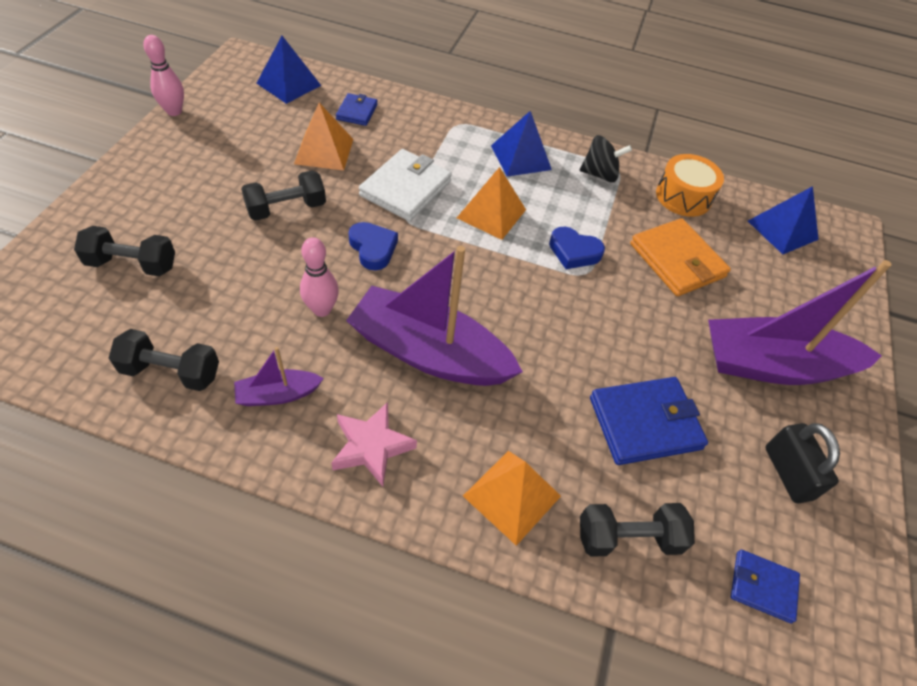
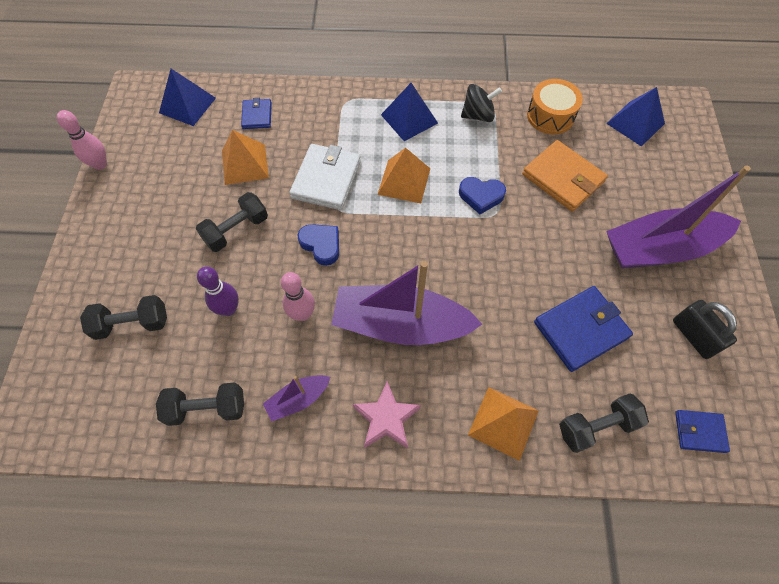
camera: 10 degrees left, 10 degrees up
(243, 281) = (229, 309): none -> purple bowling pin

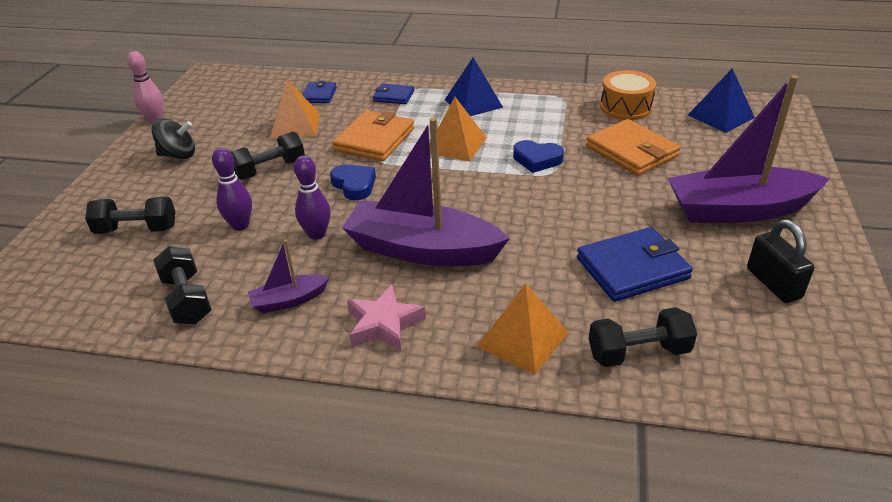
camera: 10 degrees right, 25 degrees down
(187, 105) = (254, 86): blue pyramid -> none
(207, 408) = (187, 299): black dumbbell -> black dumbbell turned 60 degrees clockwise
(302, 314) = (317, 234): pink bowling pin -> purple bowling pin
(326, 179) = (374, 140): white wallet -> orange wallet
(478, 115) = (547, 104): black spinning top -> black spinning top (178, 155)
(699, 432) = (773, 368): blue wallet -> blue wallet (393, 96)

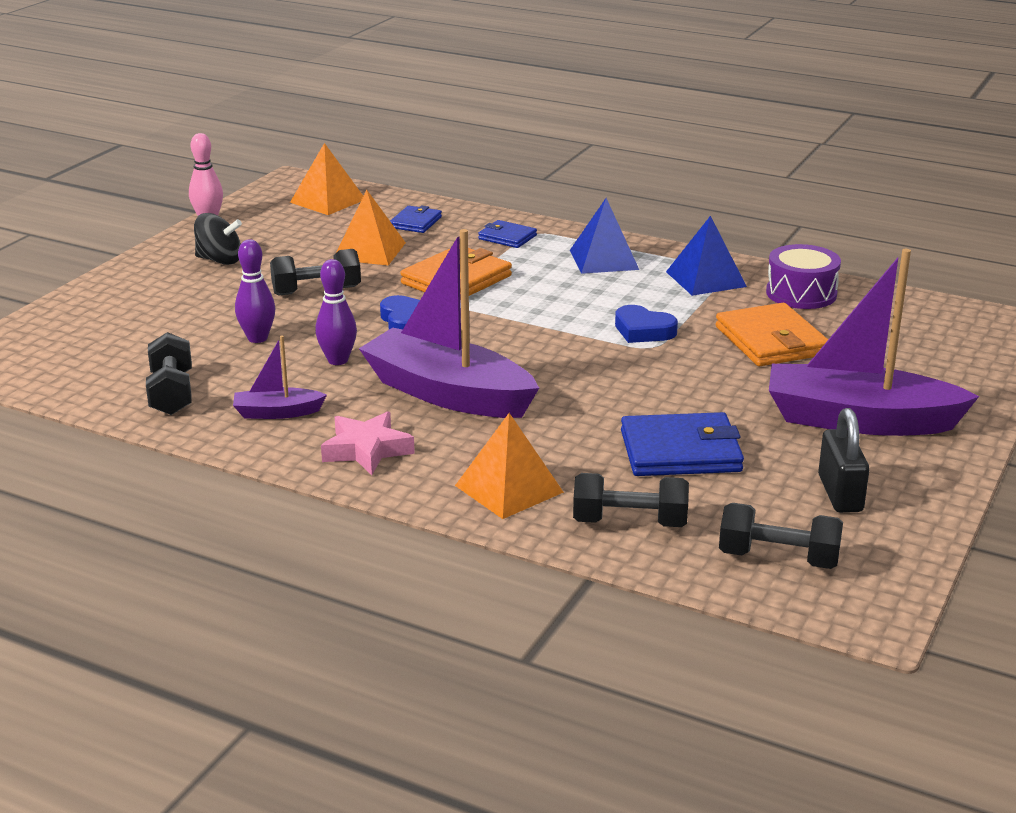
camera: 15 degrees right, 10 degrees down
(137, 230) = (145, 324): black dumbbell -> black dumbbell (778, 558)
(456, 145) = (553, 300): orange pyramid -> orange pyramid (328, 200)
(625, 107) = (801, 293): orange drum -> purple drum
(721, 116) = (923, 322): blue pyramid -> blue pyramid (706, 279)

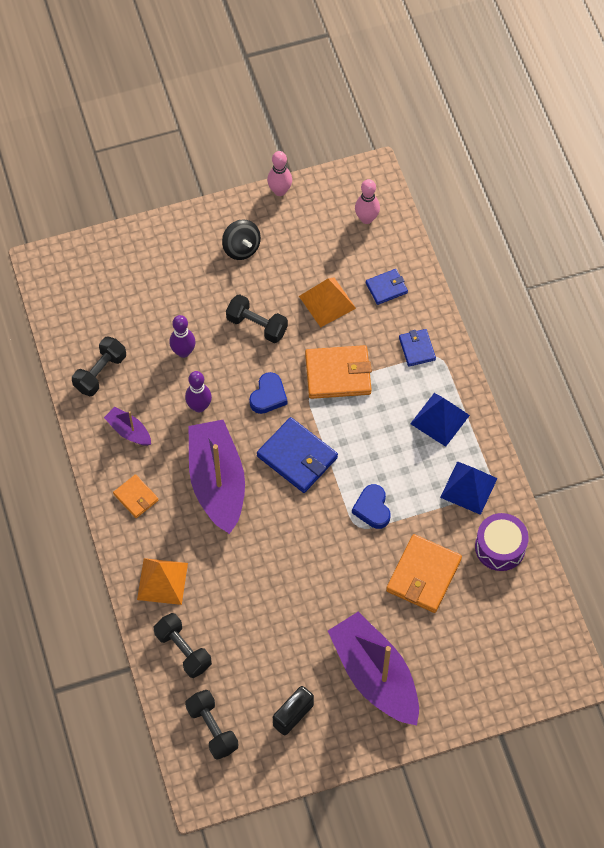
camera: 45 degrees right, 35 degrees up
(328, 200) = (366, 218): orange pyramid -> pink bowling pin
(367, 450) = (136, 497): pink star -> orange wallet
(680, 451) = (264, 622): blue wallet -> blue wallet (297, 457)

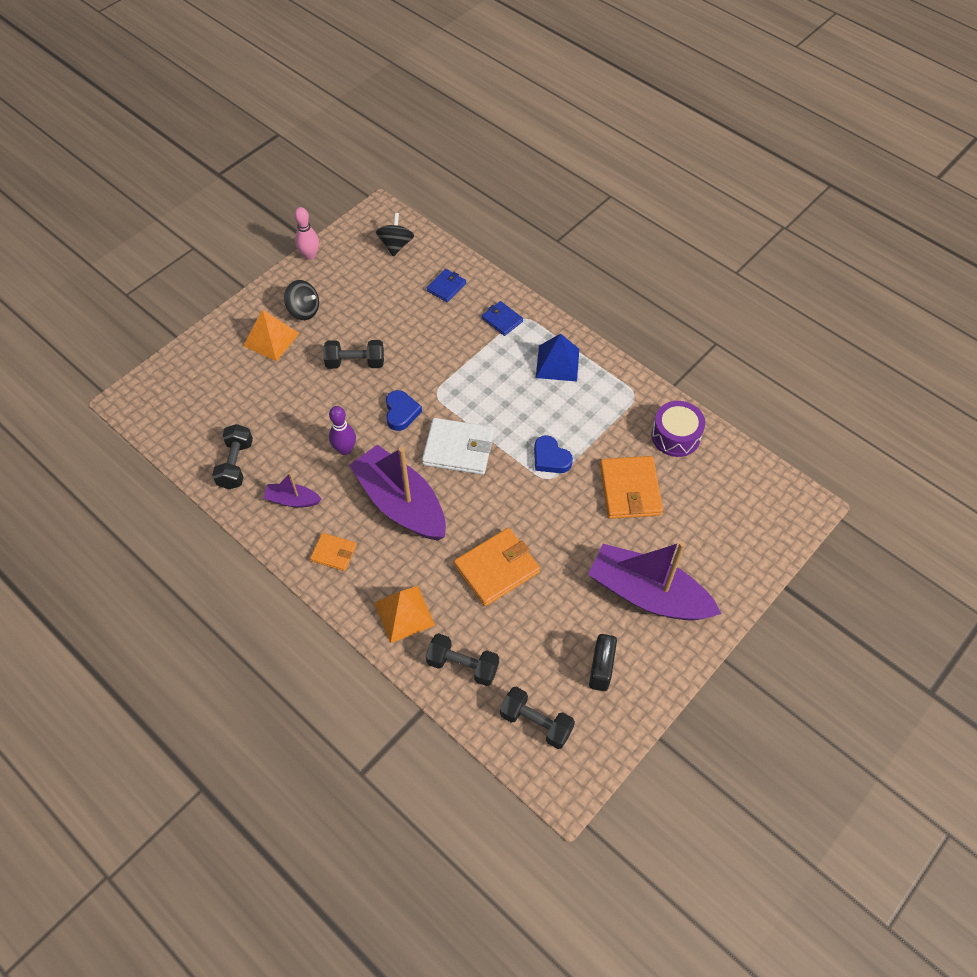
camera: 30 degrees left, 5 degrees down
(183, 352) = (303, 412): purple bowling pin -> none
(297, 457) = (458, 449): blue wallet -> white wallet
(327, 302) = (404, 319): orange pyramid -> orange pyramid (271, 339)
(338, 374) = (450, 368): orange wallet -> orange wallet (496, 568)
(366, 218) = (396, 245): pink bowling pin -> black spinning top
(468, 488) = (617, 403): blue pyramid -> none

